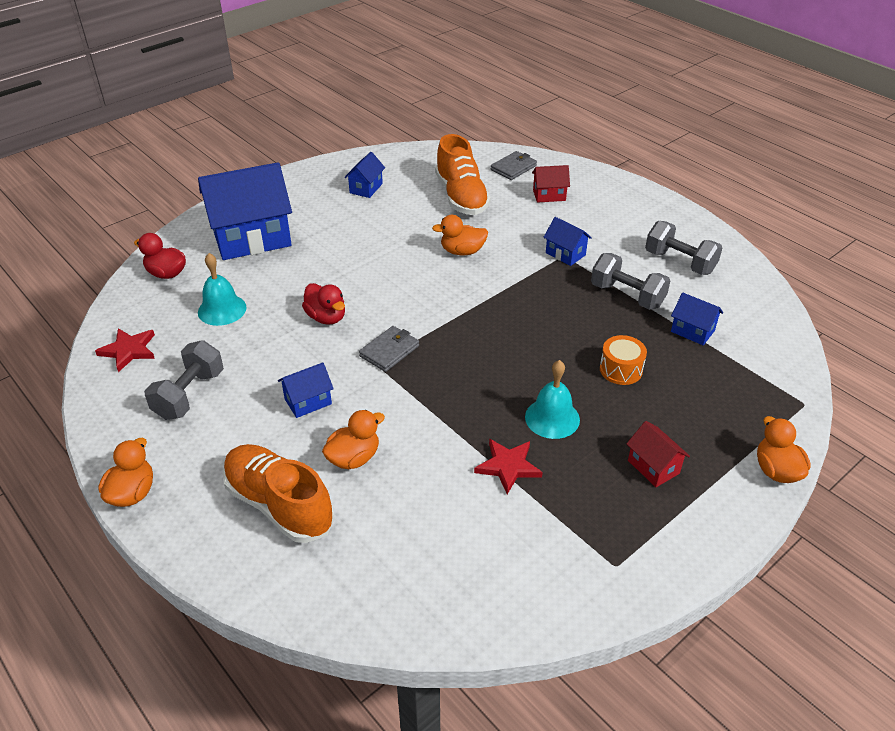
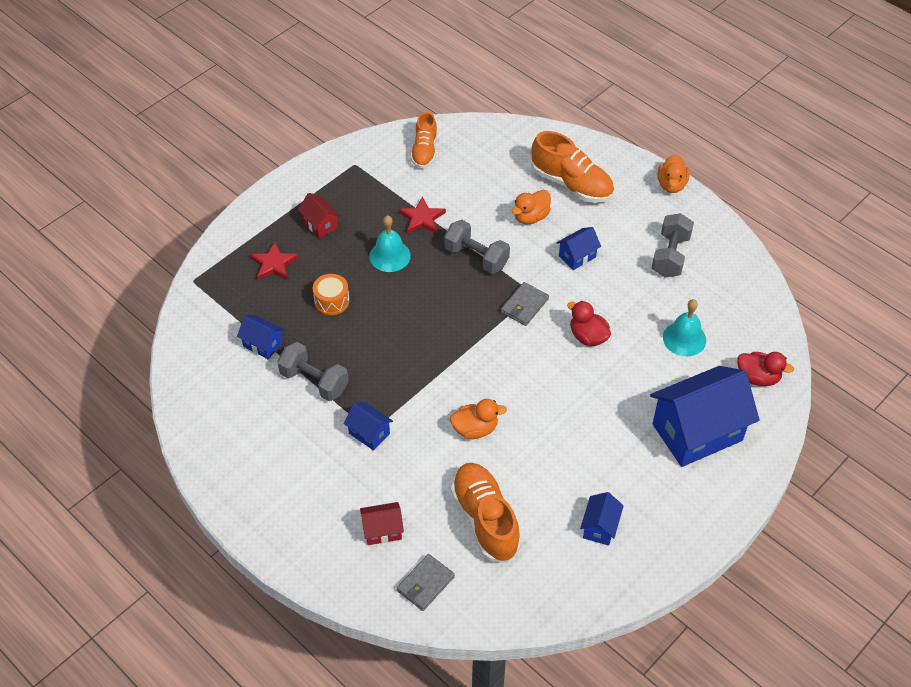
camera: 175 degrees right, 10 degrees up
(129, 350) = (741, 291): red star -> red star (274, 264)
(500, 582) = (424, 151): none -> orange shoe
(679, 262) = (254, 430): grey dumbbell -> grey dumbbell (476, 257)
(776, 470) = (234, 228): orange duck -> none

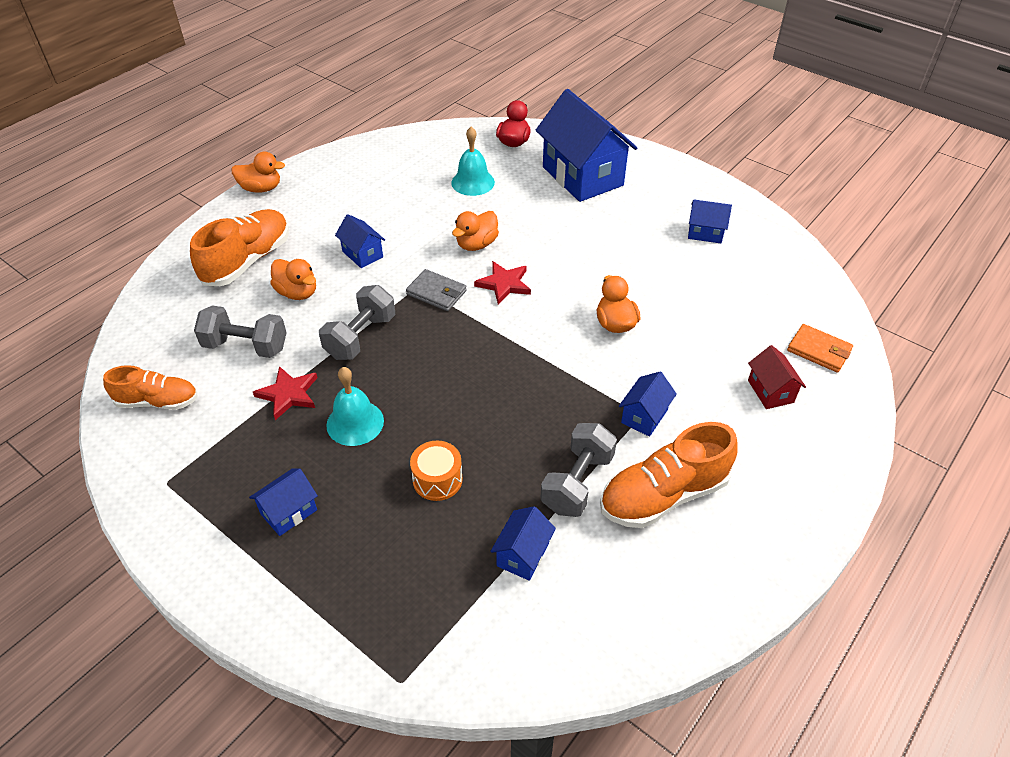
camera: 95 degrees left, 5 degrees down
(274, 264) = (366, 563): red star -> red star (504, 284)
(320, 224) = (289, 512): red house -> blue house
(425, 584) = (819, 350): grey wallet -> orange wallet
(485, 519) = (725, 310): orange shoe -> orange shoe (663, 495)
(588, 336) = (476, 244): red duck -> orange duck
(670, 256) = (364, 190): grey dumbbell -> grey dumbbell (246, 346)

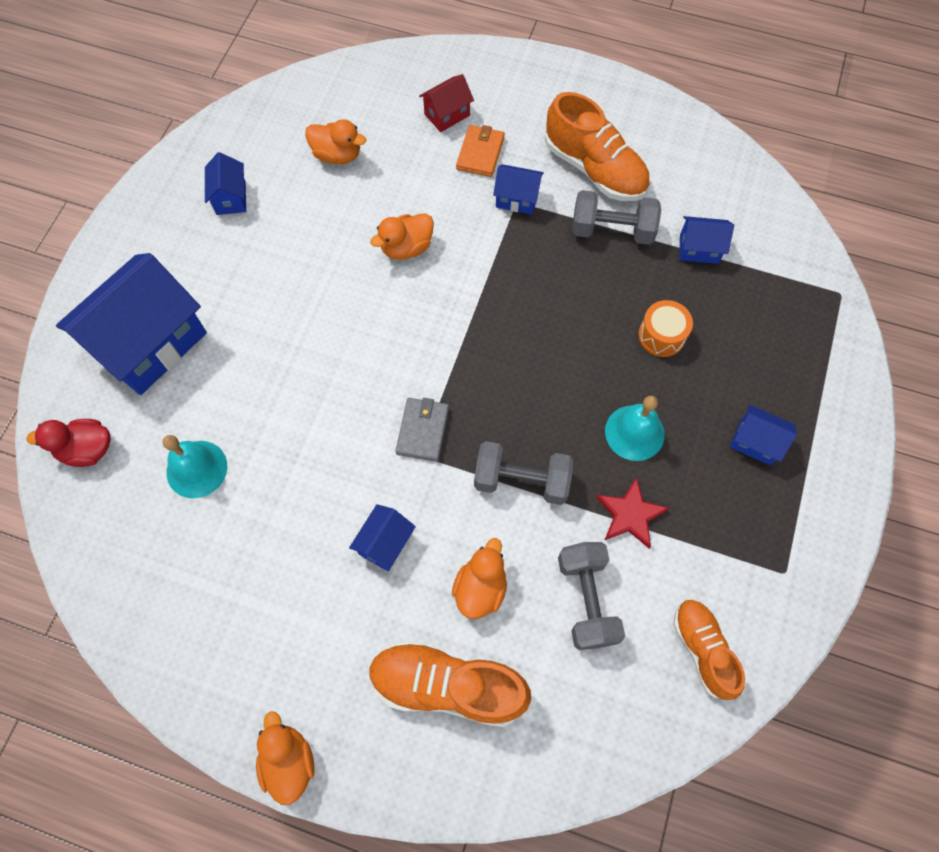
camera: 110 degrees left, 20 degrees up
(476, 244) = (323, 419): orange duck -> orange duck (337, 155)
(504, 284) = (383, 366): red star -> none
(819, 350) = (381, 87): orange wallet -> orange wallet (480, 153)

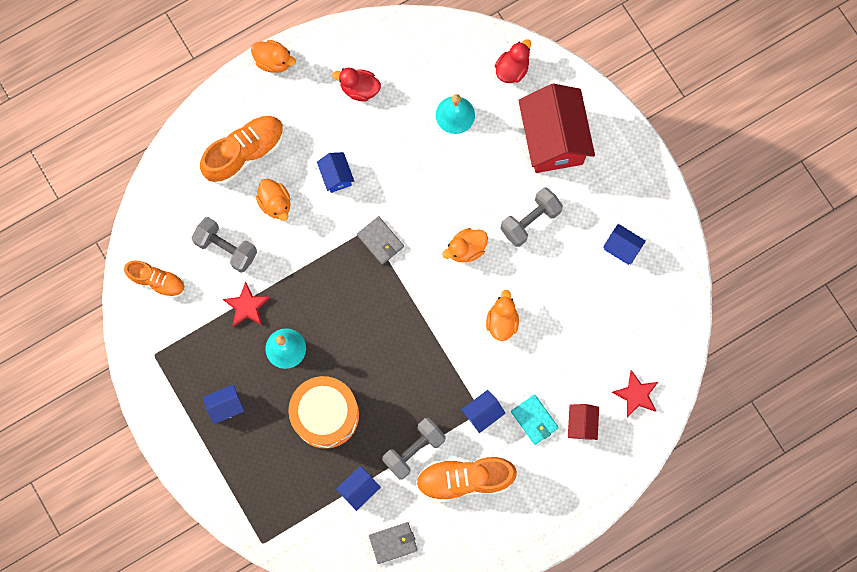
camera: 130 degrees right, 10 degrees up
(150, 344) = (553, 139): blue house -> red house
(245, 610) = (359, 89): none -> red duck
(337, 155) = (604, 332): orange duck -> orange duck (466, 249)
(376, 92) = (636, 395): none -> red star
(480, 153) = (534, 420): orange wallet -> turquoise wallet
(521, 480) = (310, 268): grey dumbbell -> grey dumbbell (530, 221)
(661, 335) = (325, 415): orange drum -> orange drum, size x1.97
(714, 184) = (393, 543): none -> grey wallet

